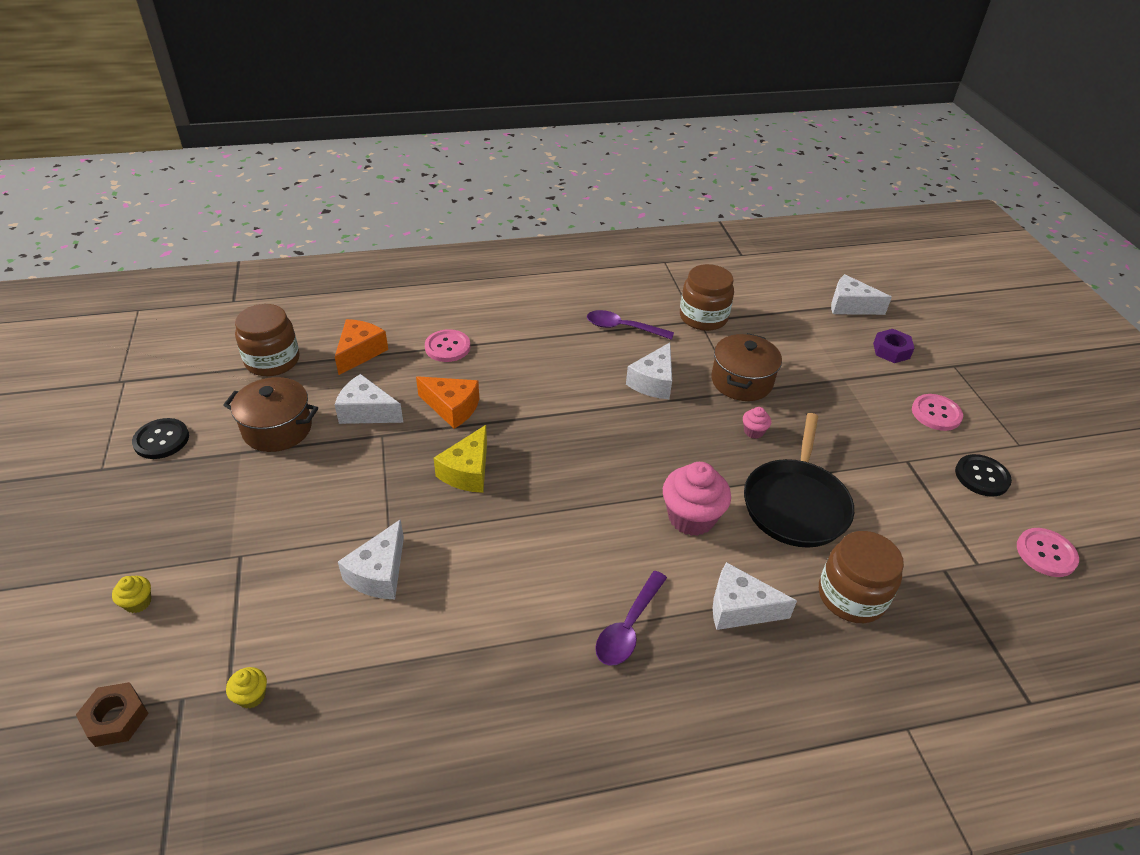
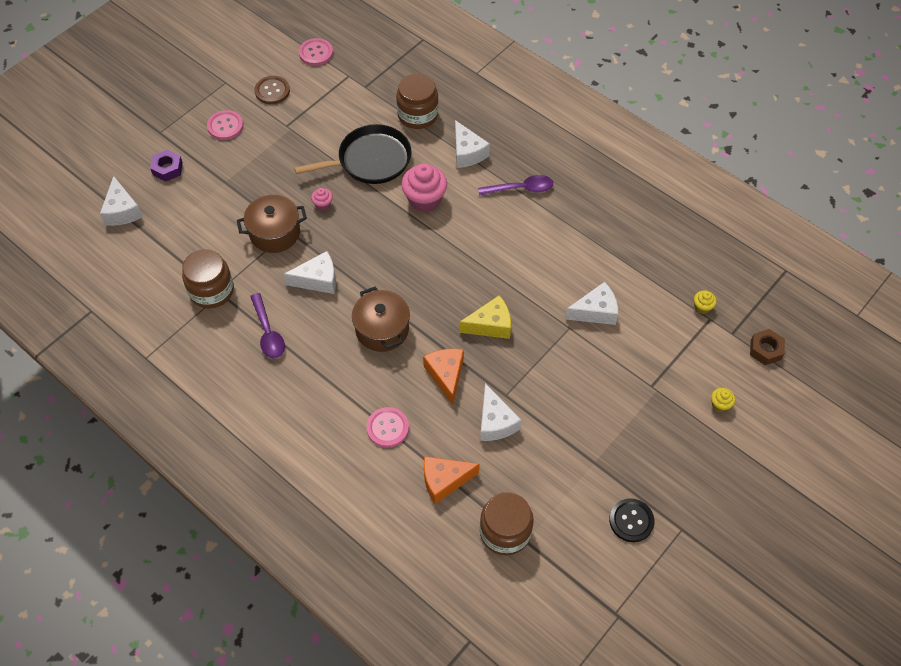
camera: 125 degrees left, 15 degrees up
(277, 429) = (557, 460): brown pot -> brown pot (382, 329)
(982, 476) = (272, 91): black button -> brown button

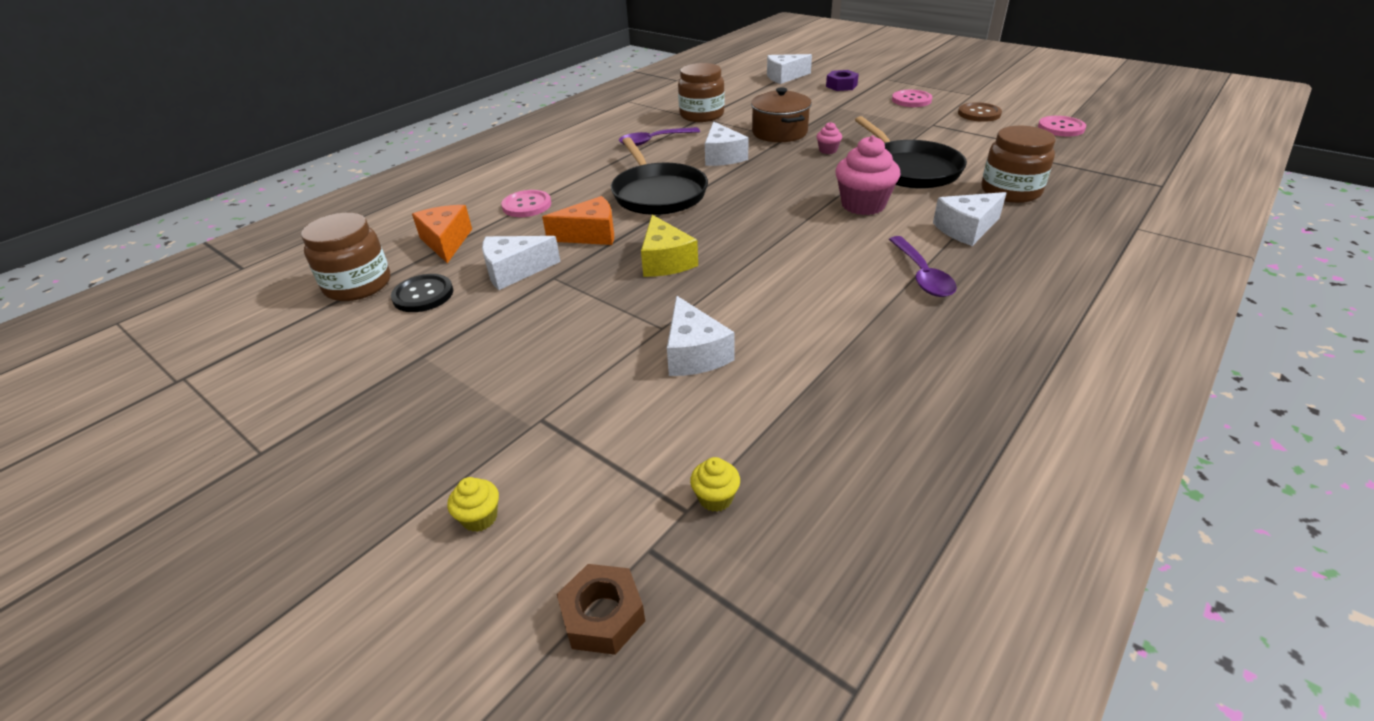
camera: 90 degrees right, 20 degrees down
(382, 329) = (658, 193): brown pot -> black pan
(631, 521) = (309, 393): black button -> black button (423, 295)

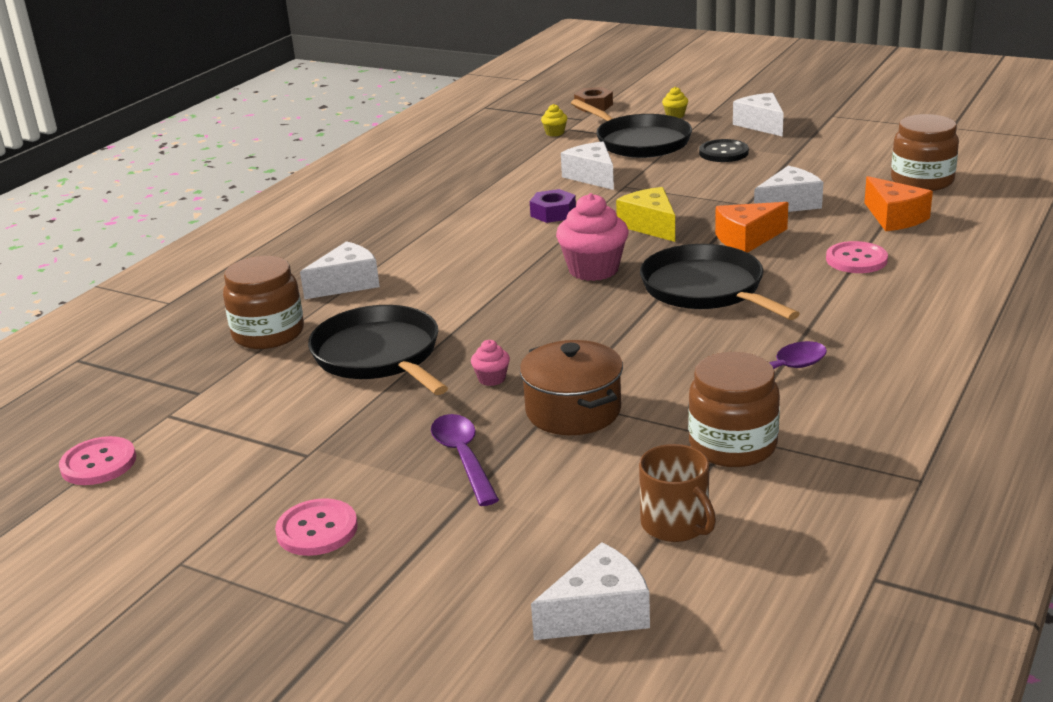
camera: 170 degrees right, 10 degrees down
(423, 295) = (849, 181): black button -> black button (723, 153)
(591, 433) = (639, 142): none -> black pan
(722, 156) = (649, 353): white cheese -> white cheese (761, 125)
(744, 94) = (675, 524): none -> brown mug
(841, 86) = (457, 579): purple nut -> purple nut (553, 213)
(863, 205) = (451, 299): pink cupcake -> pink cupcake (593, 270)
(922, 275) = (408, 240): purple spoon -> purple spoon (463, 458)
(979, 114) = (209, 493): brown button -> none

